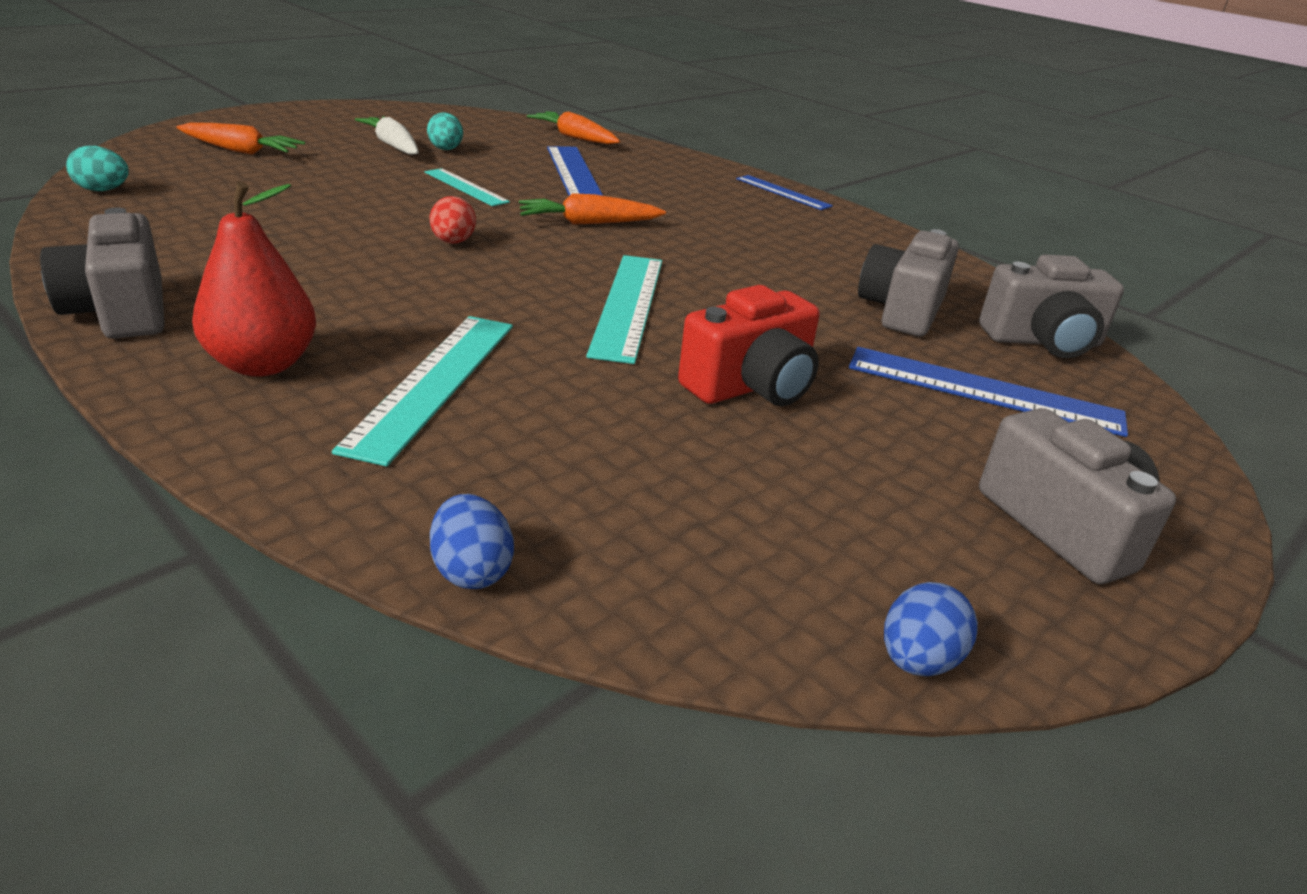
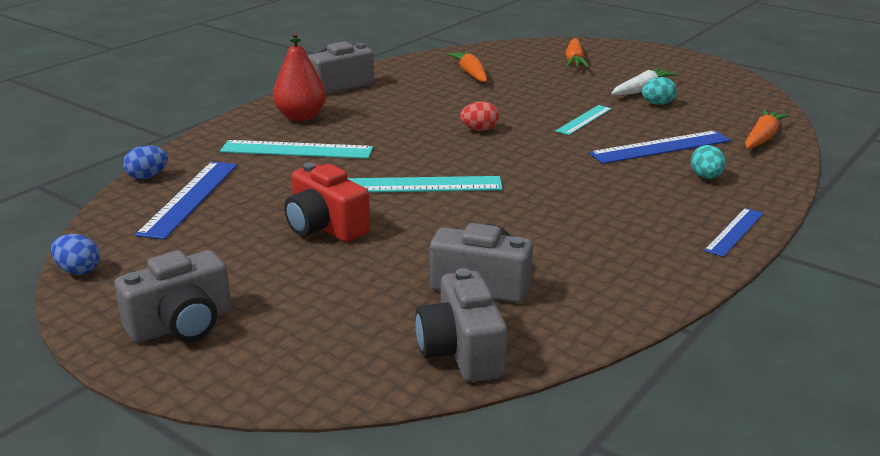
camera: 85 degrees right, 5 degrees down
(103, 190) = (476, 52): turquoise egg -> turquoise egg (706, 177)
(588, 223) = (555, 161): orange carrot -> orange carrot (470, 73)
(984, 390) = (353, 312): blue ruler -> blue ruler (190, 198)

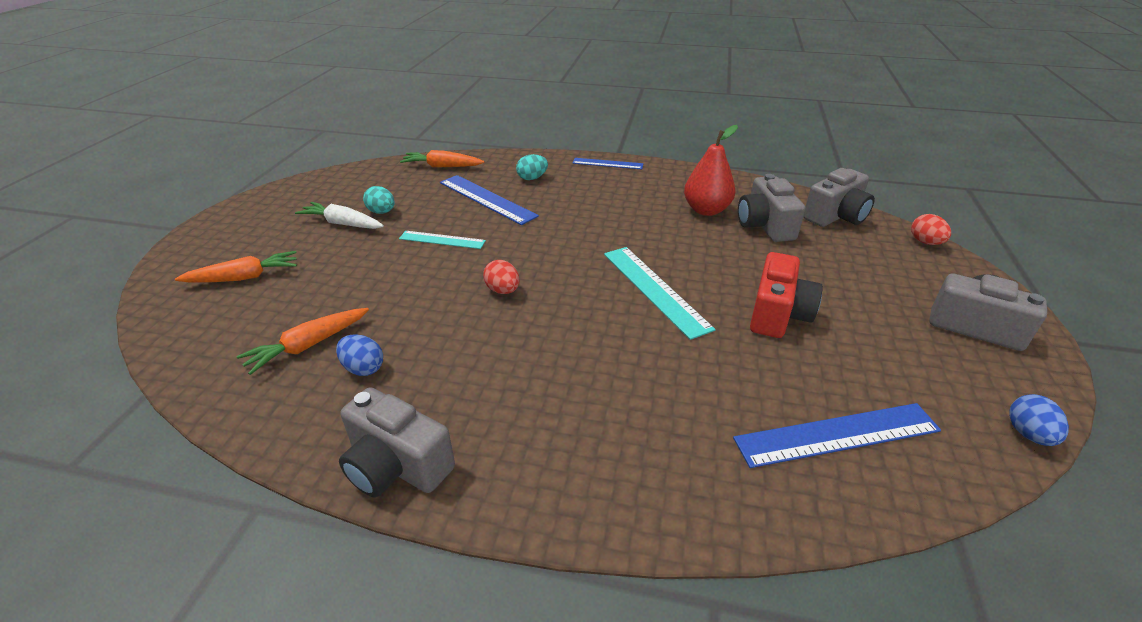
camera: 115 degrees left, 10 degrees up
(147, 177) = (841, 514): blue egg -> blue egg (363, 368)
(297, 150) = (650, 404): turquoise ruler -> none
(301, 117) = (547, 451): red pear -> red pear (706, 210)
(335, 393) = (925, 242): none -> red egg

